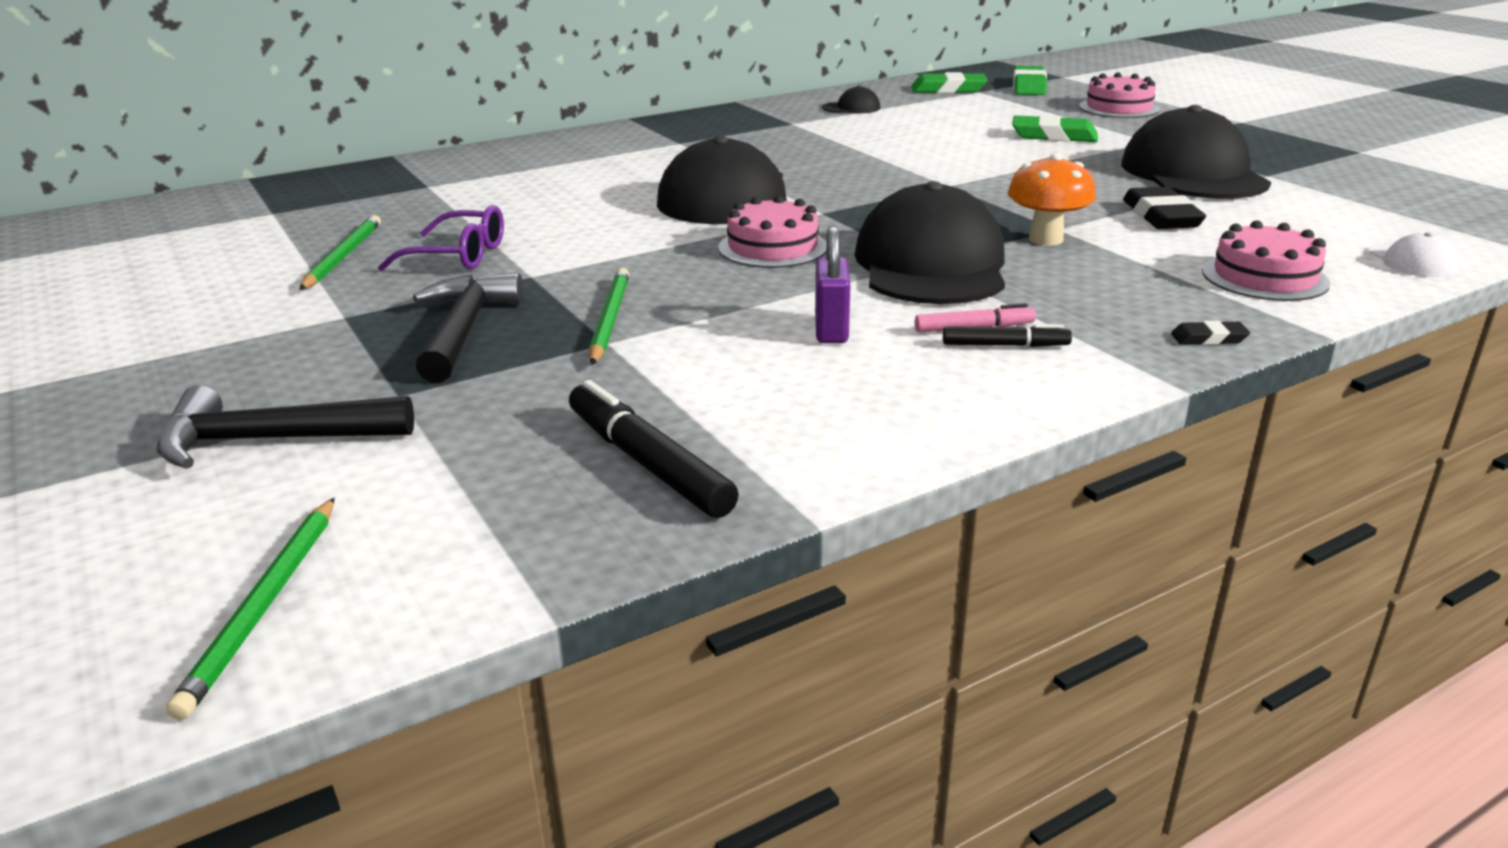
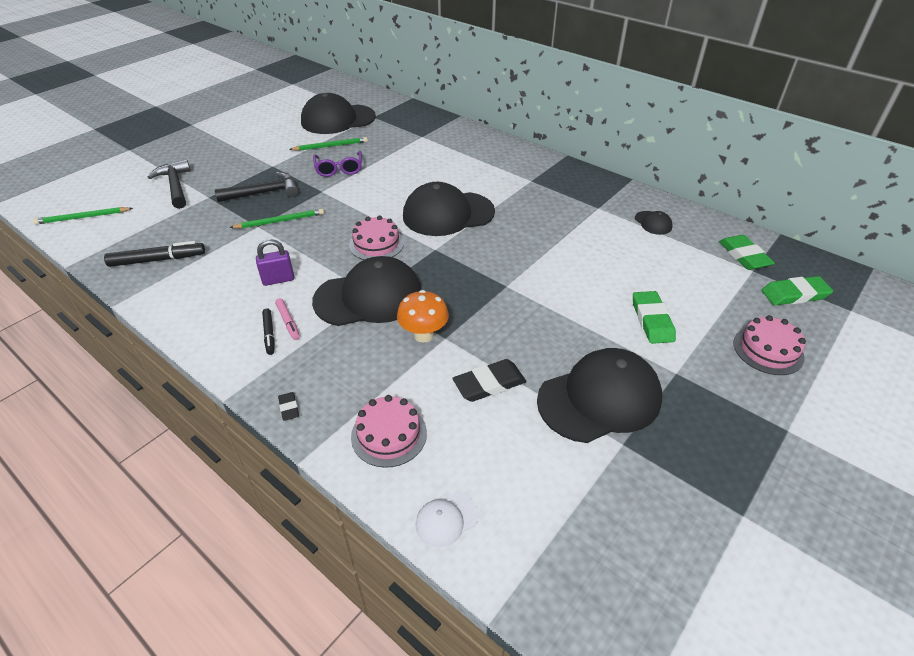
camera: 70 degrees right, 15 degrees up
(225, 242) = (338, 119): none -> black cap
(647, 463) = (158, 260): black marker -> black marker turned 45 degrees clockwise

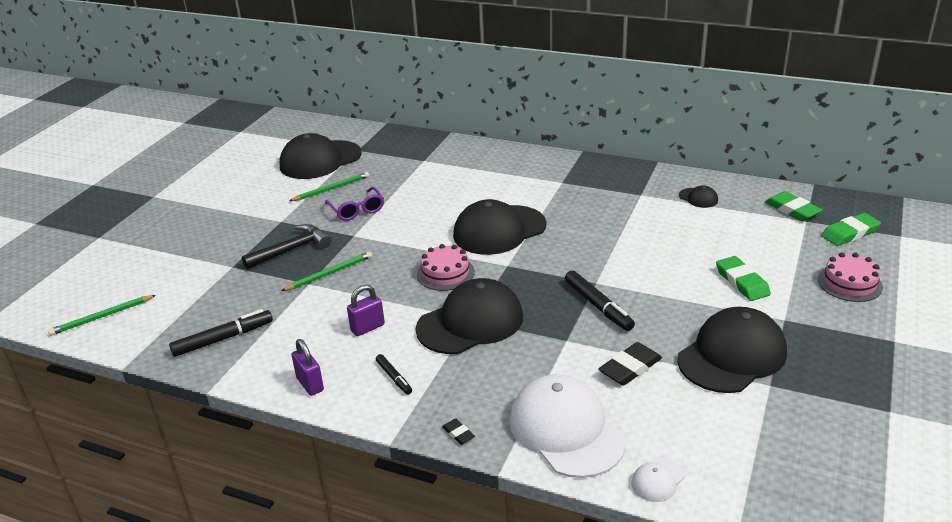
camera: 15 degrees left, 10 degrees down
(175, 186) = (185, 263): black hammer -> none
(196, 321) = (310, 384): none -> purple padlock
(288, 322) = (405, 362): pink marker -> none
(389, 434) = (566, 430): pink cake -> white cap
(423, 335) = (545, 342): orange mushroom -> none
(495, 310) = (598, 306): none -> black marker

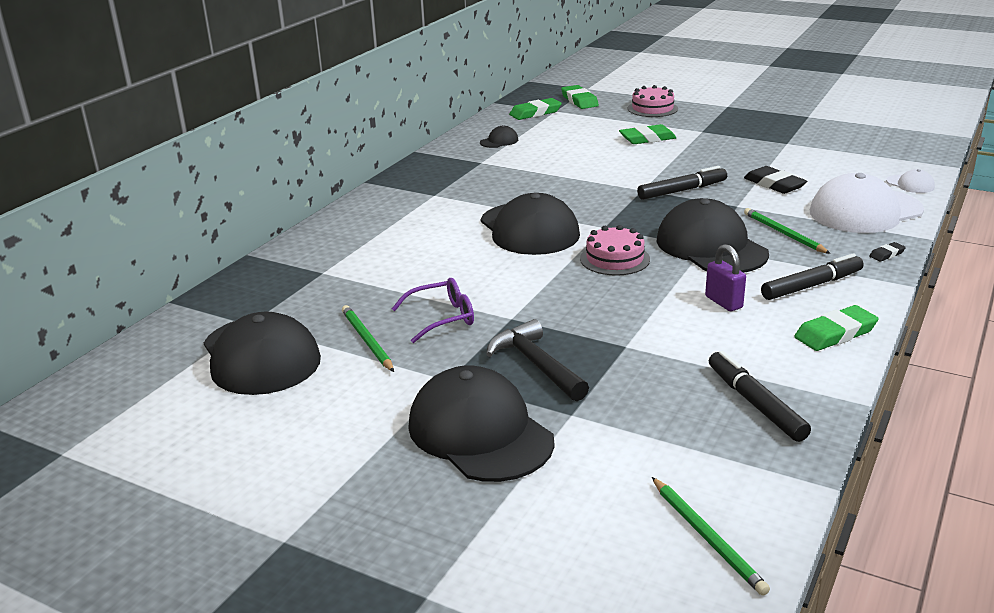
camera: 85 degrees left, 5 degrees down
(310, 384) = (835, 333): purple padlock -> green eraser
(329, 273) = (604, 332): green pencil -> green pencil (784, 234)
(394, 377) = (811, 285): black marker -> black marker, size x1.73
(732, 355) = (752, 150): black cap -> black cap (480, 432)

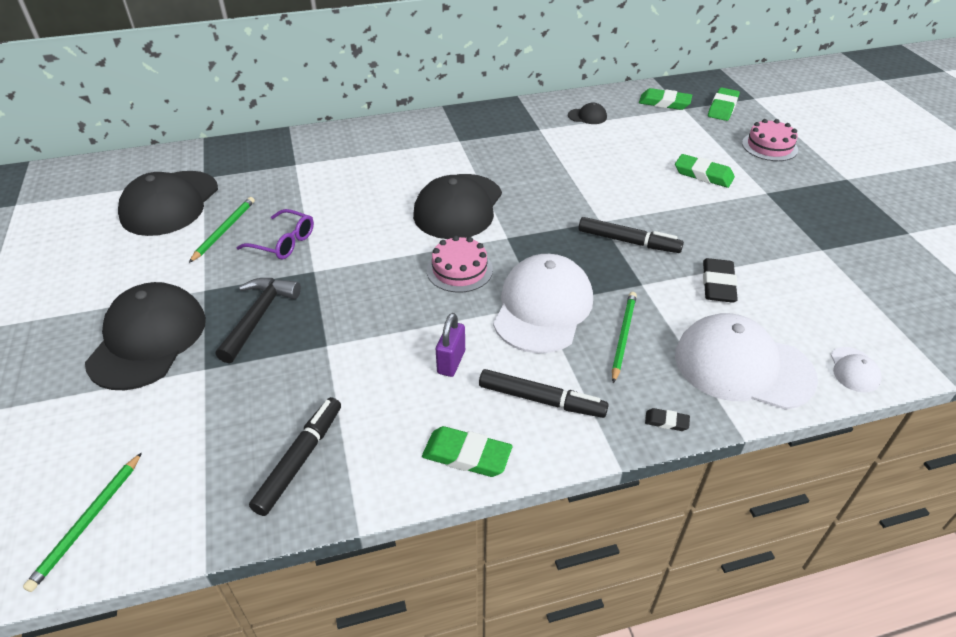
camera: 45 degrees right, 15 degrees up
(711, 247) = (543, 308): black cap -> white cap

